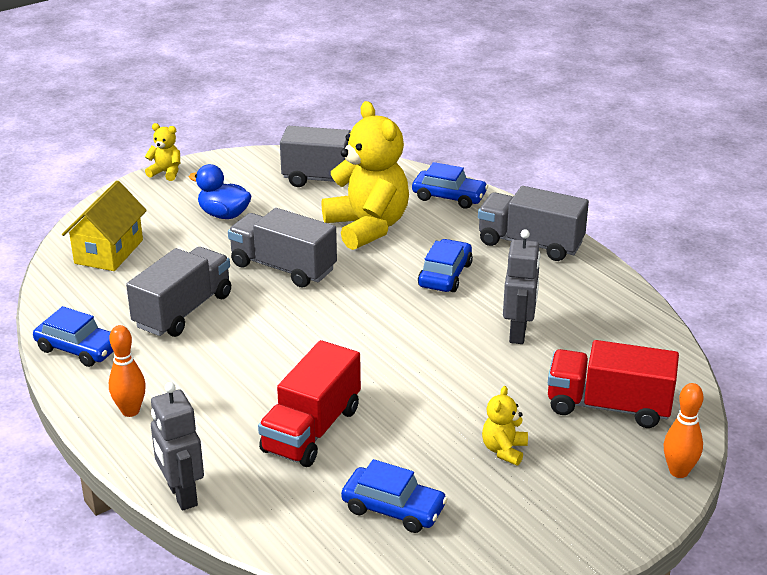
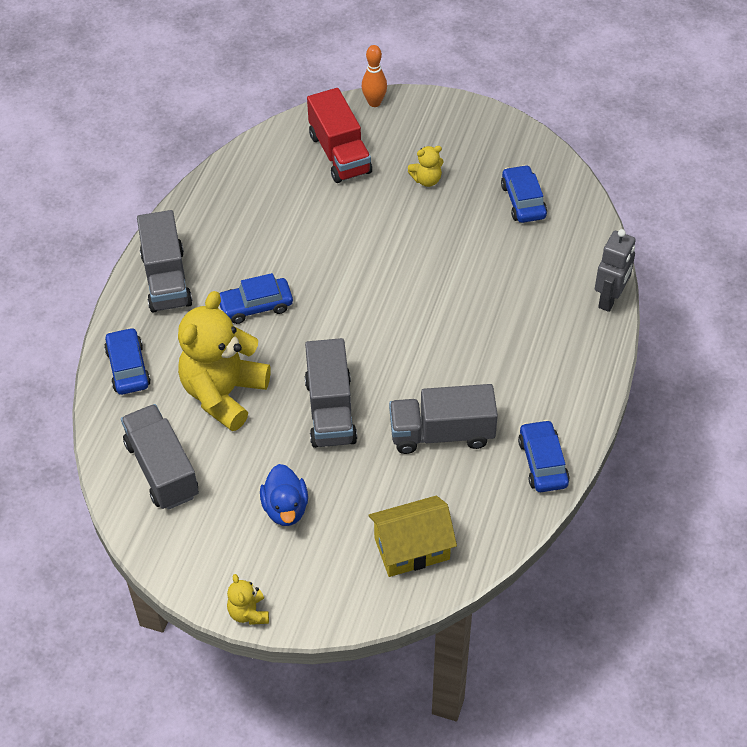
camera: 125 degrees left, 20 degrees up
(130, 411) = (570, 380): orange bowling pin -> none
(311, 430) = (495, 276): red truck -> none
(518, 333) = (297, 230): grey robot -> none

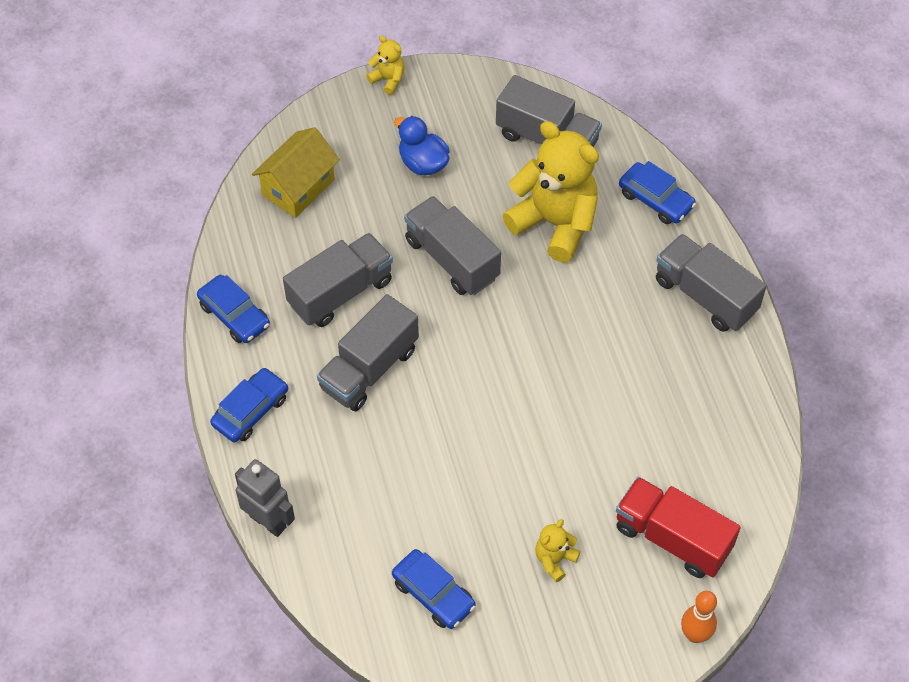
camera: 145 degrees right, 5 degrees up
(223, 393) = (555, 223): yellow teddy bear -> yellow teddy bear turned 45 degrees counterclockwise
(256, 306) = (601, 316): blue car -> blue car (251, 411)
(461, 362) = (369, 369): none -> grey truck
(610, 299) = (268, 521): grey robot -> grey robot turned 135 degrees clockwise

